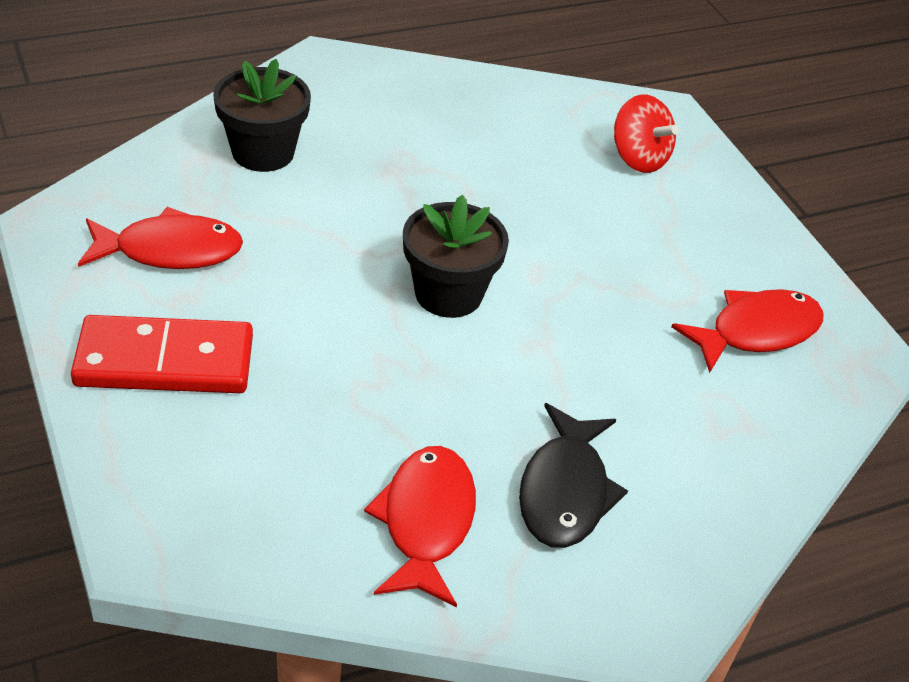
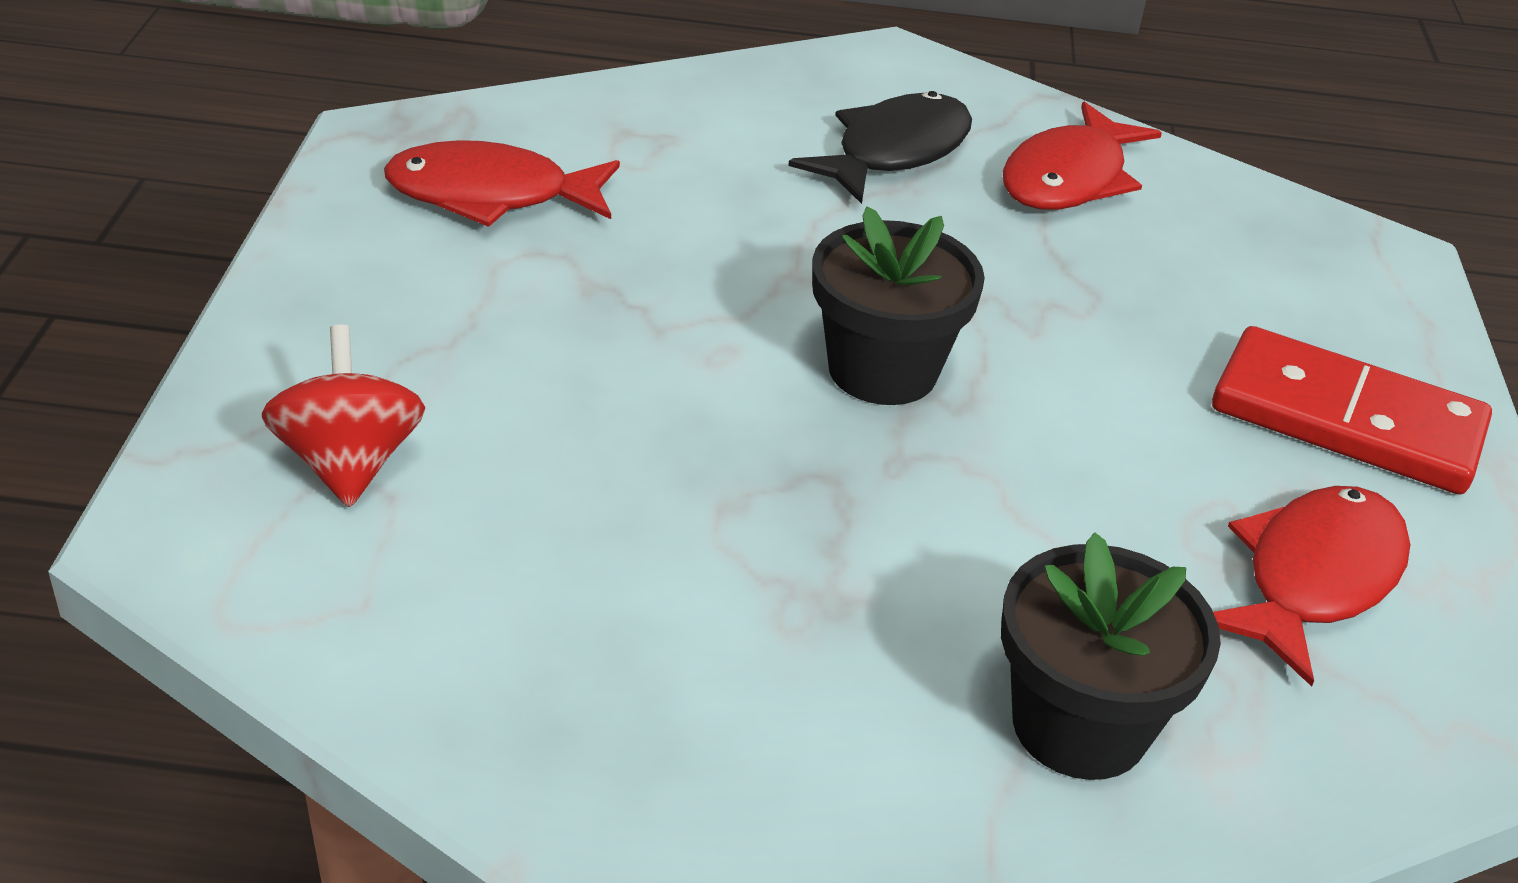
camera: 150 degrees left, 5 degrees down
(170, 250) = (1313, 579): red fish -> red fish turned 105 degrees clockwise

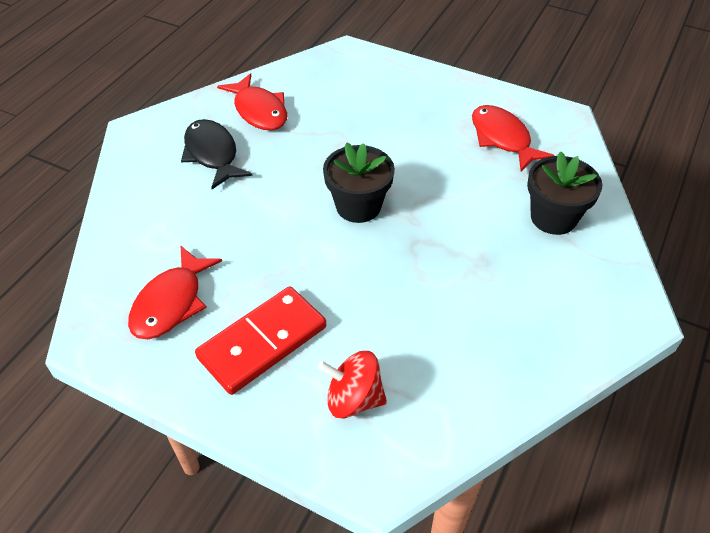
camera: 65 degrees left, 10 degrees up
(1346, 420) = (430, 99): red domino -> red domino (263, 342)

